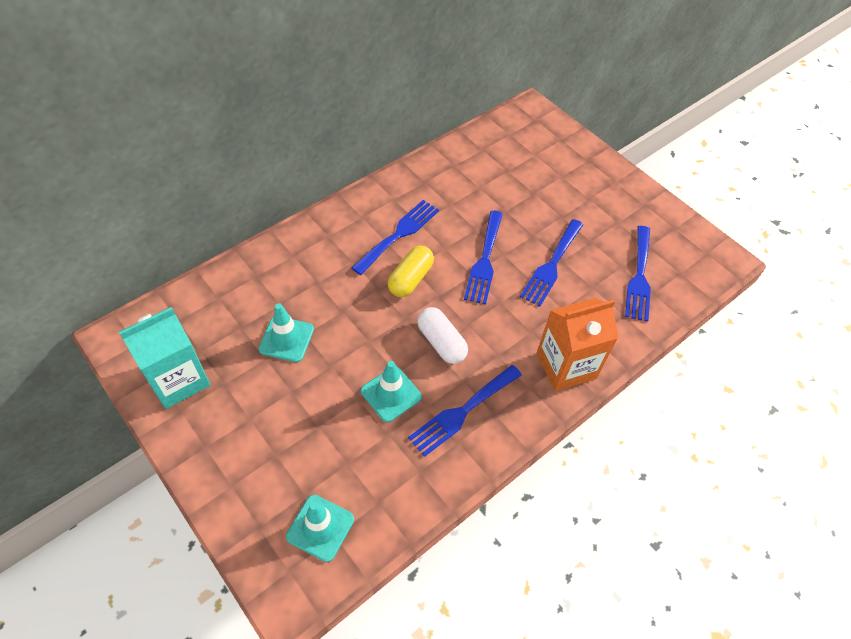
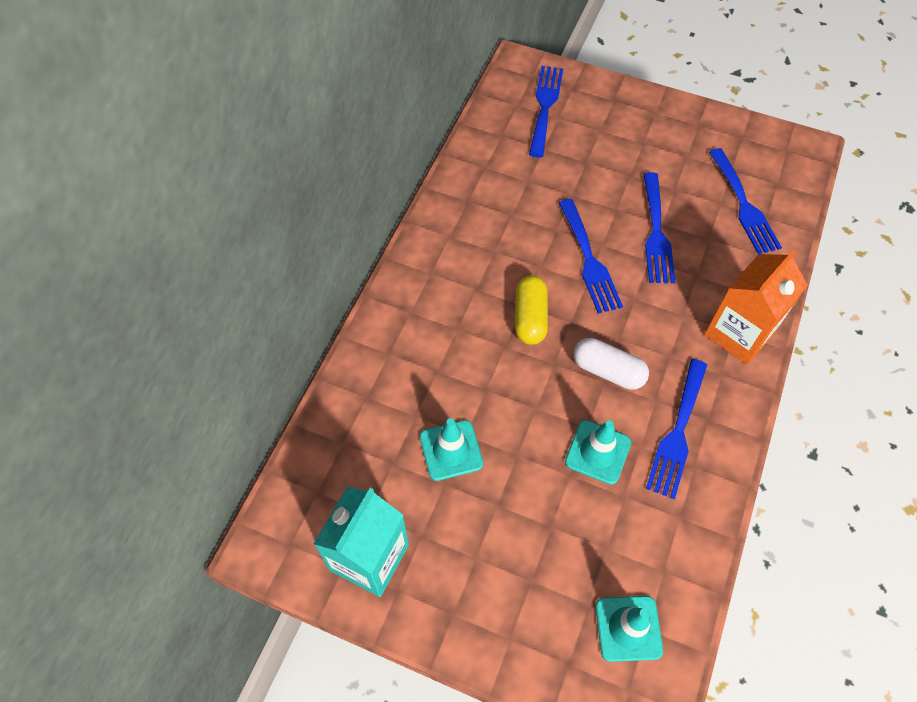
camera: 25 degrees left, 5 degrees up
(399, 234) = (483, 273): blue fork -> blue fork (545, 106)

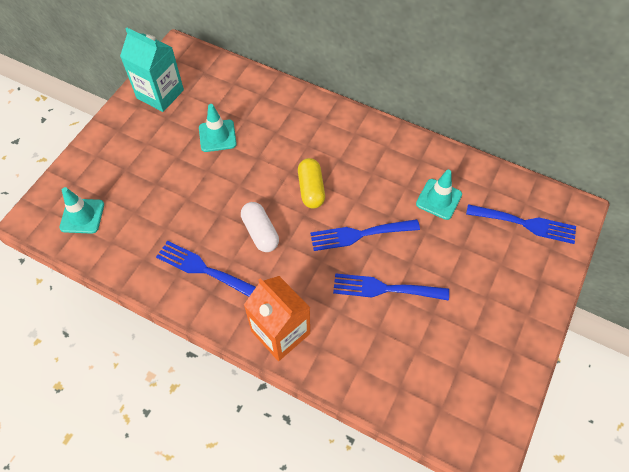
camera: 95 degrees right, 0 degrees up
(530, 317) = (311, 189): yellow capsule -> yellow capsule turned 75 degrees clockwise
(598, 452) = (199, 217): turquoise traffic cone -> turquoise traffic cone (438, 199)
(608, 371) = (260, 232): white capsule -> white capsule turned 60 degrees counterclockwise
(744, 205) = (413, 369): blue fork -> none

